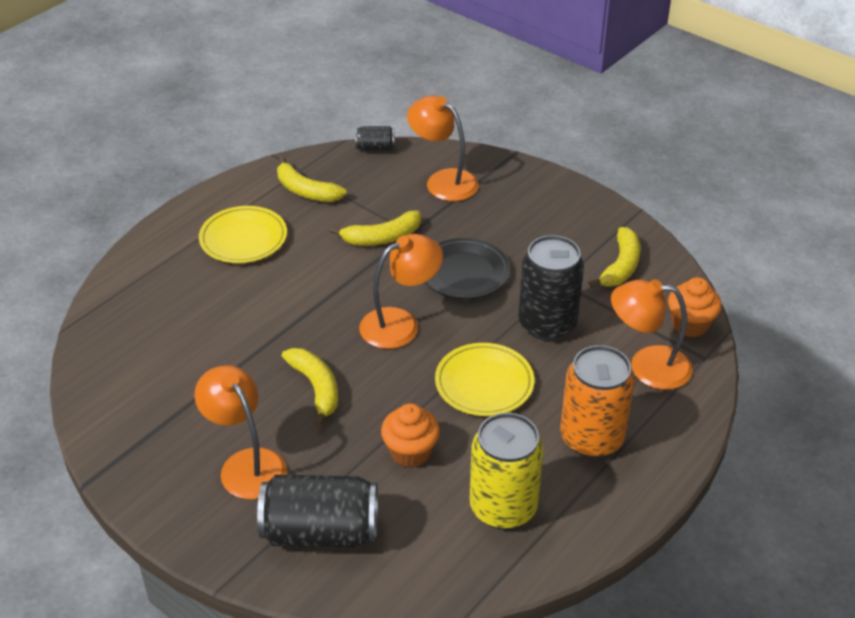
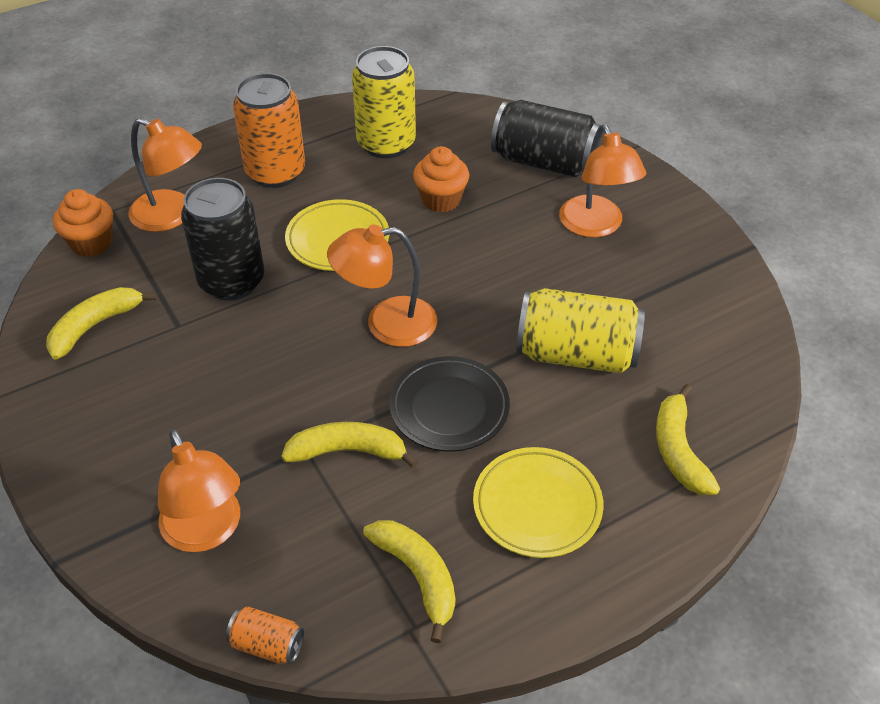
camera: 160 degrees left, 5 degrees up
(238, 339) = (576, 354): none -> yellow can
(316, 388) = (506, 278): yellow banana -> yellow banana (678, 450)
(375, 148) = (267, 645): black can -> orange can
(464, 273) = (277, 368): black plate -> black plate (449, 408)

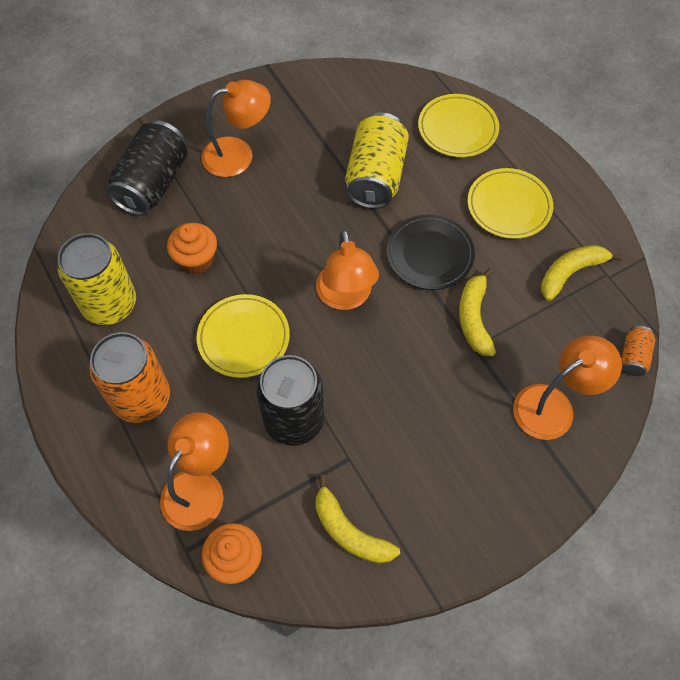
camera: 90 degrees left, 15 degrees up
(678, 450) = (457, 129): yellow banana -> yellow plate

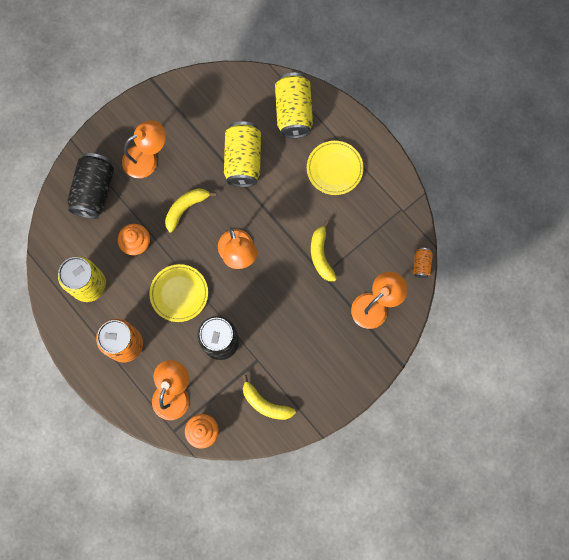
camera: 10 degrees left, 15 degrees up
(429, 255) = (287, 214): black plate -> none
(457, 129) = (293, 112): yellow plate -> yellow can
(570, 273) = (378, 212): yellow banana -> yellow banana (186, 208)

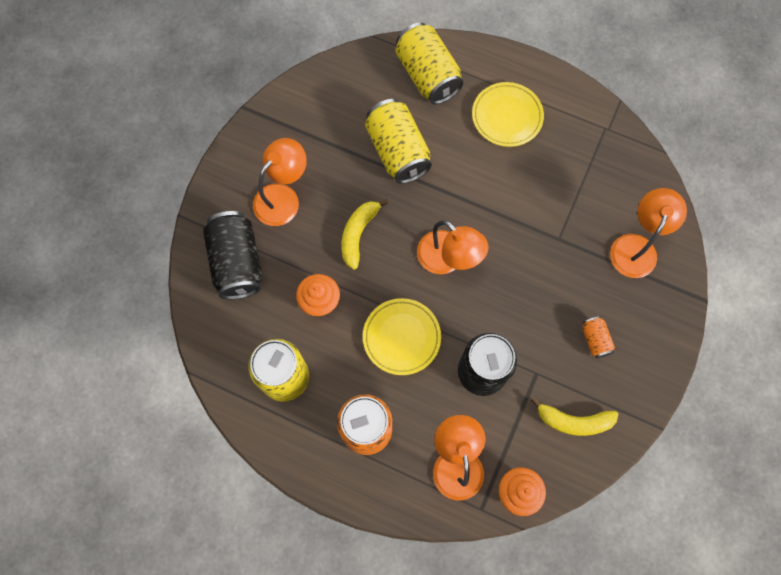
camera: 25 degrees left, 5 degrees down
(321, 255) = (544, 218): yellow banana -> none
(421, 265) = (661, 178): orange can -> orange can (595, 339)

